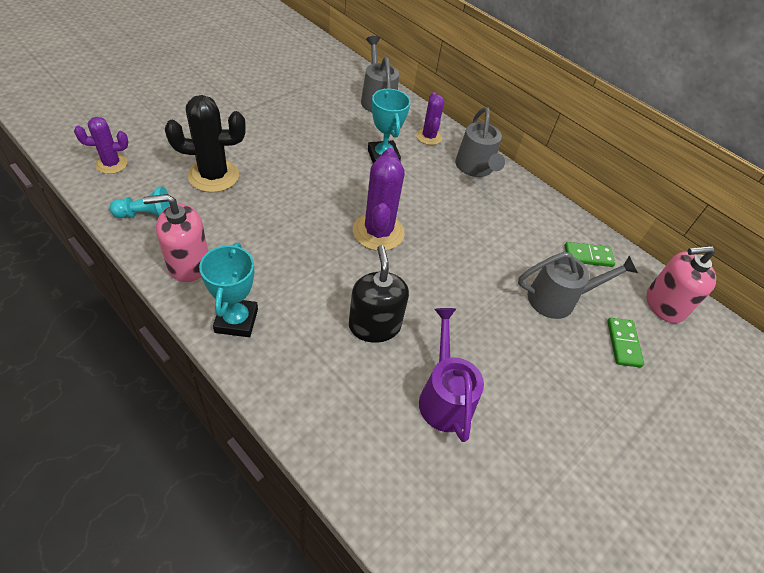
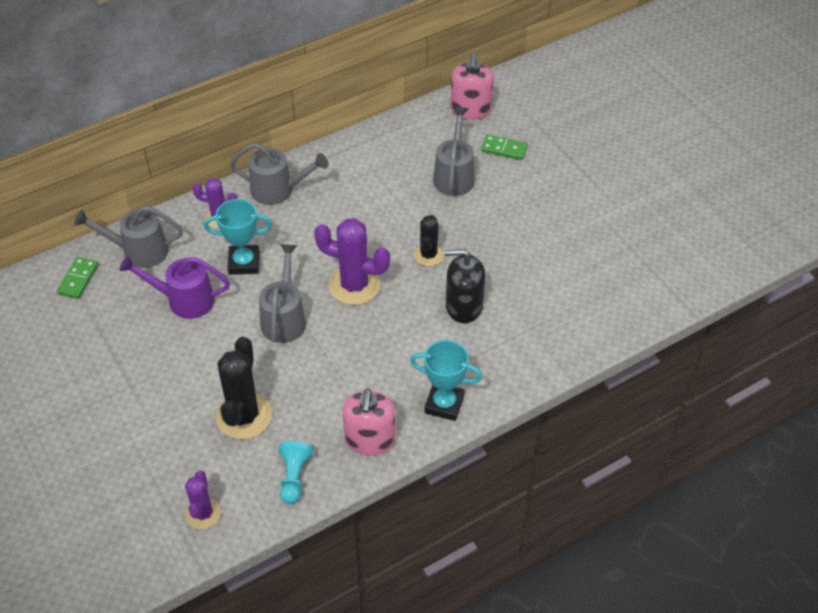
camera: 70 degrees left, 0 degrees up
(327, 188) = (284, 317): none -> grey watering can
(436, 287) = (428, 255): none -> black cactus
(444, 396) = (536, 273): purple watering can -> purple watering can (183, 300)
(588, 256) = (410, 140): green domino -> green domino (78, 279)

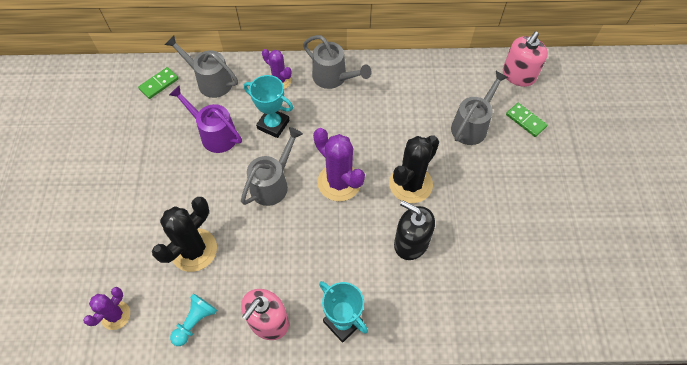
camera: 30 degrees right, 10 degrees up
(428, 255) = (410, 184): black cactus -> black cactus, size x1.67

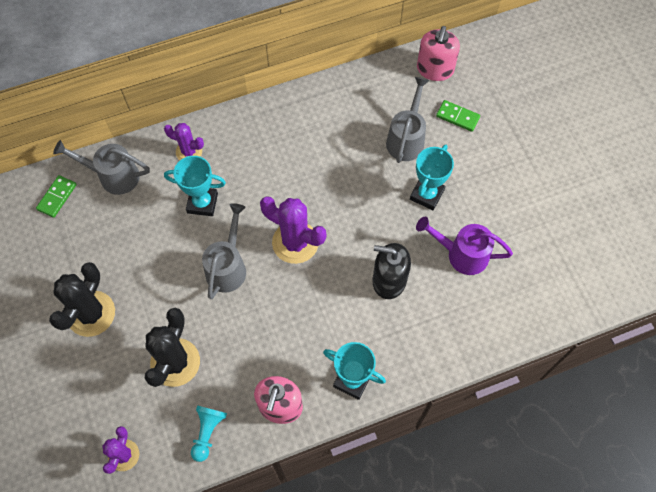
camera: 20 degrees left, 5 degrees up
(214, 134) = (143, 233): purple watering can -> purple watering can (461, 254)
(334, 78) = (246, 131): grey watering can -> none
(410, 184) = (367, 221): black cactus -> black cactus (91, 313)
(473, 178) = (427, 194): none -> turquoise trophy

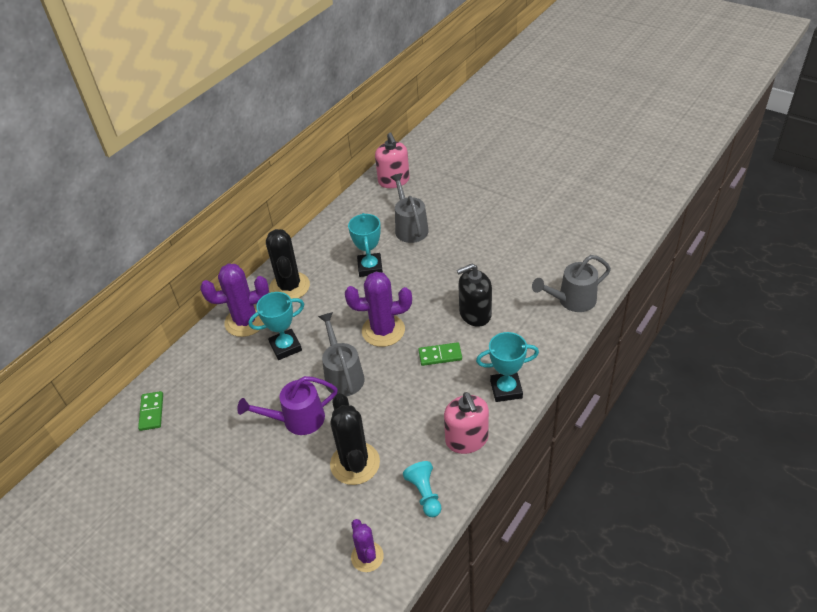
camera: 30 degrees left, 20 degrees down
(91, 313) = (251, 474): black cactus -> black cactus (289, 287)
(113, 176) = (192, 371): grey watering can -> grey watering can (571, 301)
(189, 152) = (245, 321): purple cactus -> purple cactus, size x1.67
(427, 194) = (454, 251): turquoise trophy -> turquoise trophy (370, 267)
(457, 117) = (434, 198): green domino -> green domino (440, 355)
(461, 254) = (511, 270): purple watering can -> purple watering can (297, 420)

